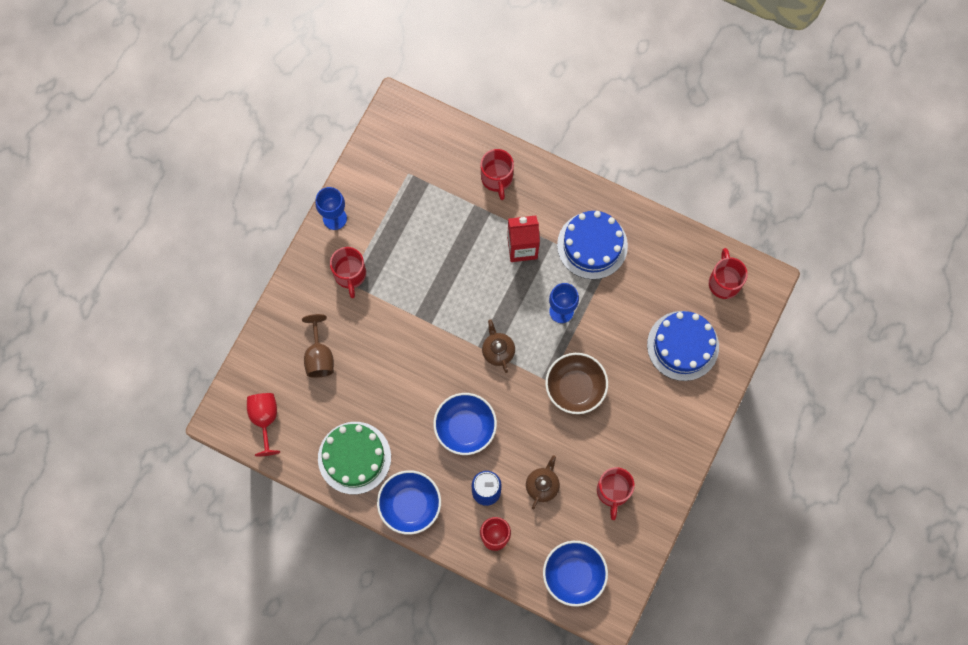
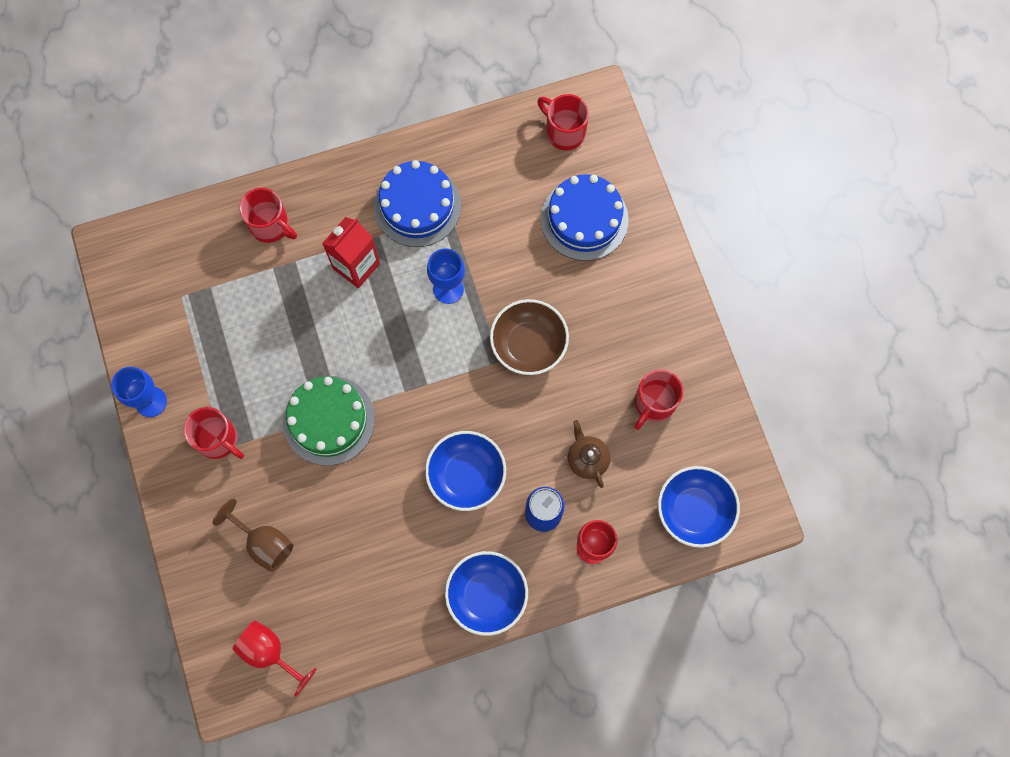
camera: 45 degrees left, 0 degrees up
(354, 457) = (391, 603): green cake -> green cake (329, 420)
(498, 351) = (426, 378): brown teapot -> none
(613, 492) = (653, 403): red mug -> red mug turned 75 degrees clockwise

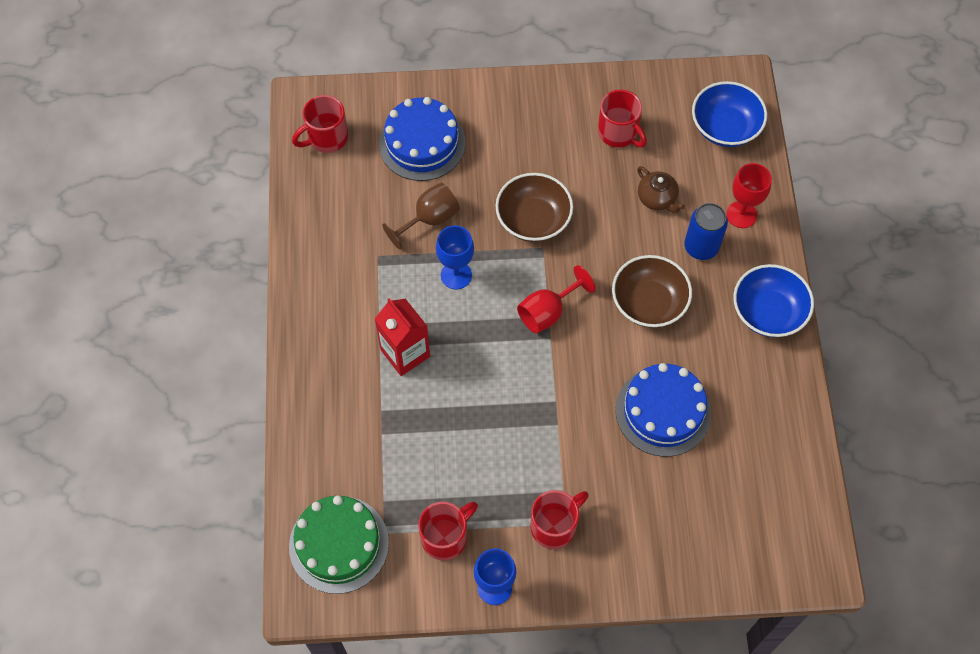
camera: 75 degrees left, 10 degrees down
(264, 543) = (674, 502): brown goblet -> brown goblet (429, 219)
(269, 652) = (786, 520): red goblet -> red goblet (547, 312)
(271, 226) = (334, 426): red mug -> red mug (446, 537)
(329, 420) = (561, 414): green cake -> green cake (339, 544)
(417, 206) = (359, 283): blue cake -> blue cake (663, 411)
(466, 475) = (648, 303): blue bowl -> brown bowl
(587, 459) = (657, 198): brown teapot -> brown teapot turned 120 degrees counterclockwise

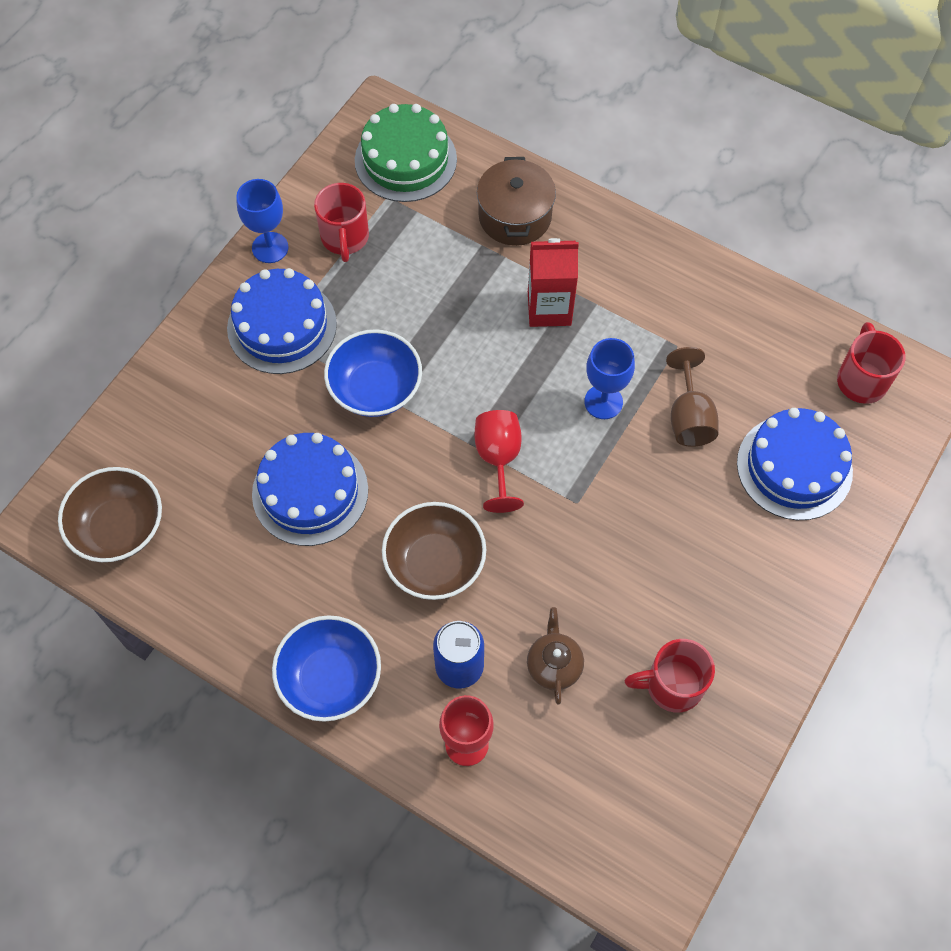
camera: 125 degrees right, 0 degrees up
(339, 427) = (515, 216): none -> brown pot
(533, 219) = (618, 516): brown bowl -> brown bowl (119, 527)
(555, 526) = (282, 326): red mug -> blue cake
(657, 198) = (554, 665): brown teapot -> brown teapot turned 90 degrees clockwise
(725, 127) = (597, 819): blue bowl -> blue bowl (375, 388)

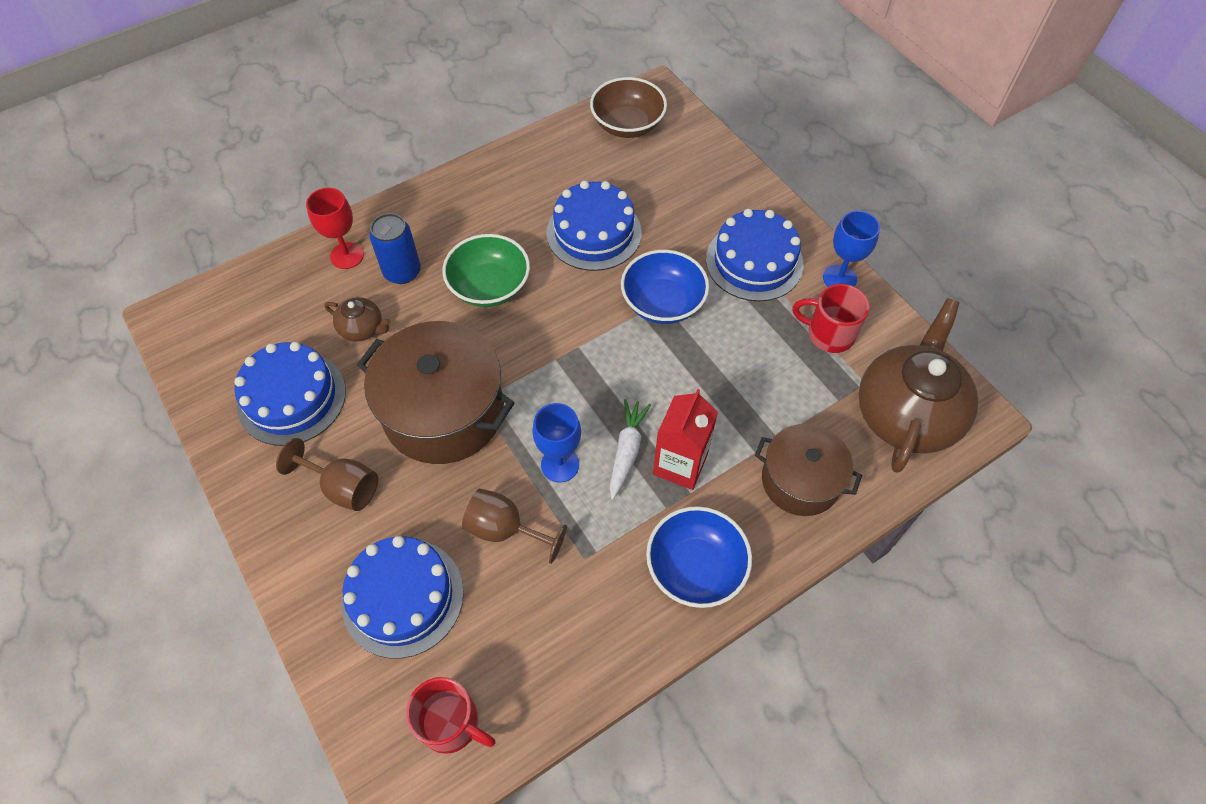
camera: 115 degrees right, 5 degrees down
(330, 678) = (446, 199): blue bowl -> blue bowl (695, 568)
(405, 160) = (906, 414): green cake -> brown teapot
(435, 563) = (489, 287): brown bowl -> green bowl
(498, 459) = (551, 362): red goblet -> none
(559, 354) = (627, 451): none -> white carrot
(605, 528) = (444, 412): none -> brown pot
(671, 685) = (292, 398): red mug -> blue cake
(732, 575) = (343, 487): none -> brown goblet

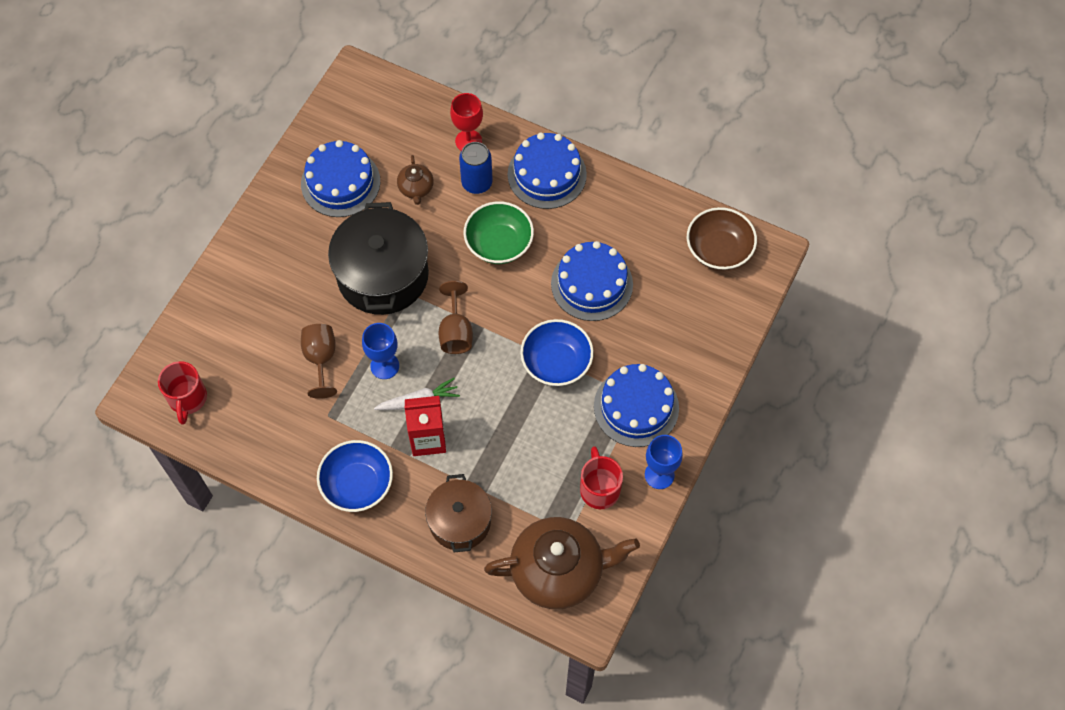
camera: 60 degrees right, 5 degrees up
(343, 487) = (297, 251): brown goblet -> brown goblet (456, 332)
(402, 597) = (246, 328): blue cake -> blue cake (547, 174)
(444, 412) = (383, 275): brown pot -> black pot

